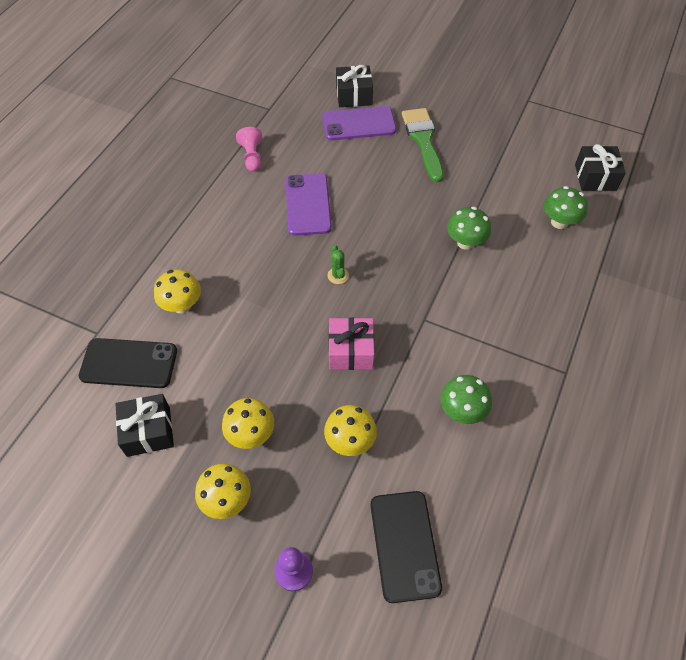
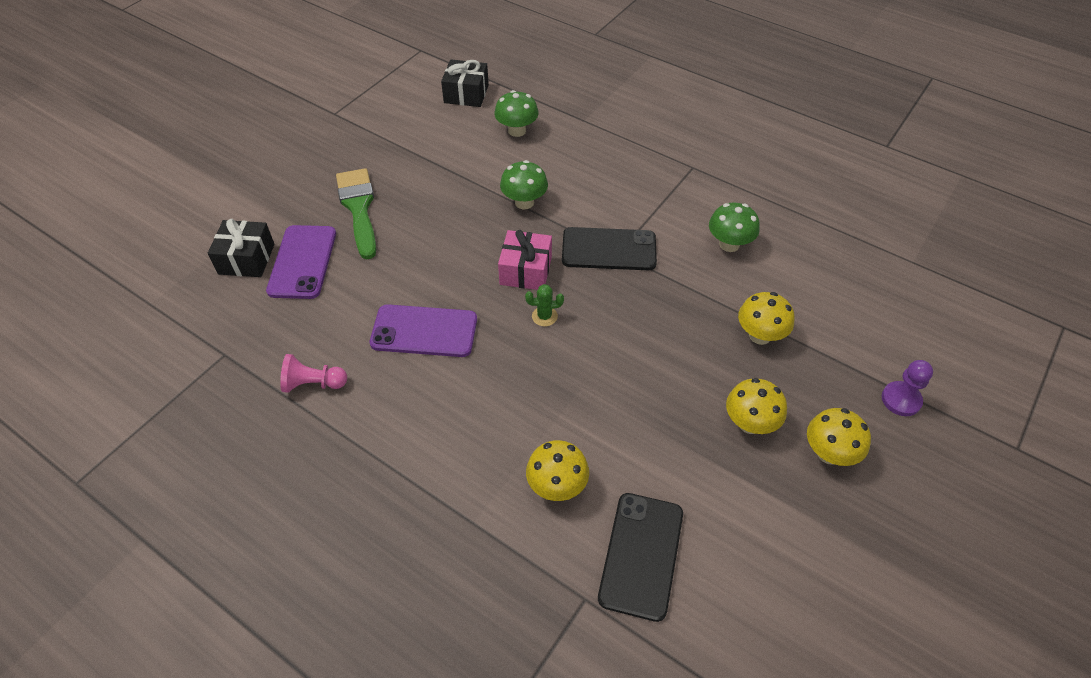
camera: 80 degrees left, 5 degrees down
(148, 431) = (743, 532): black gift -> none
(351, 351) = (651, 319): pink gift -> pink gift (526, 270)
(405, 545) = (867, 310): black phone -> black phone (609, 249)
(423, 140) = (359, 208): green brush -> green brush turned 75 degrees clockwise

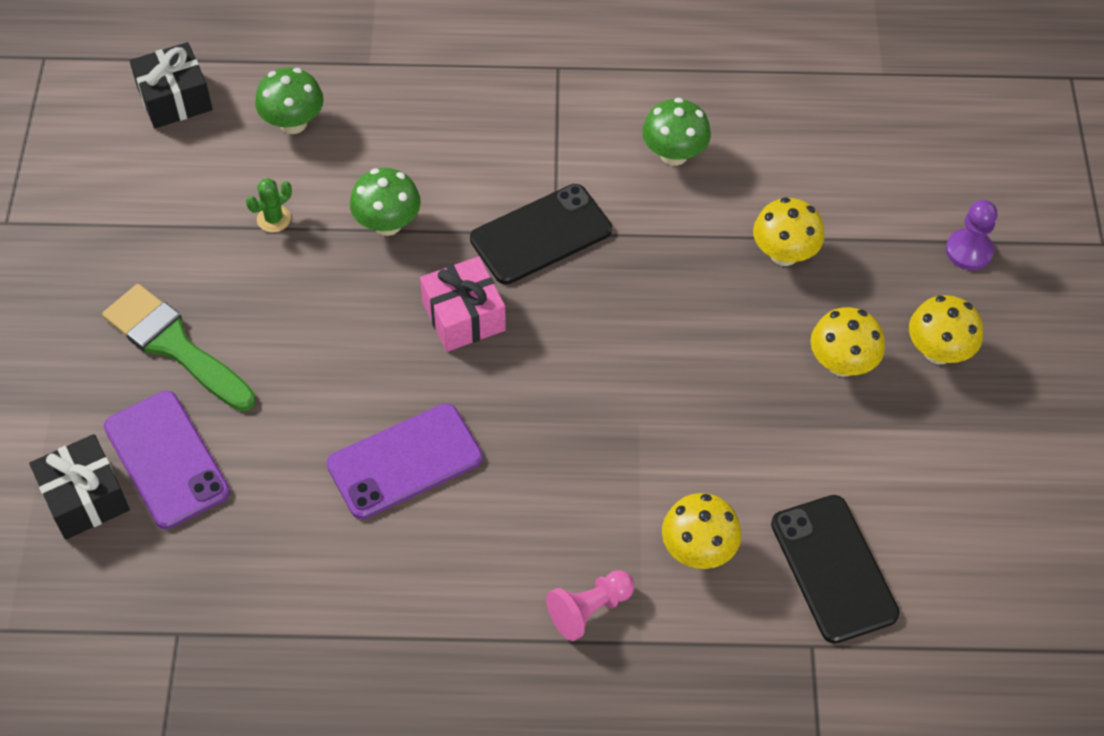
camera: 35 degrees left, 5 degrees up
(313, 383) = (326, 602): pink pawn -> pink pawn (589, 610)
(544, 316) = (532, 362): green cactus -> green cactus (274, 219)

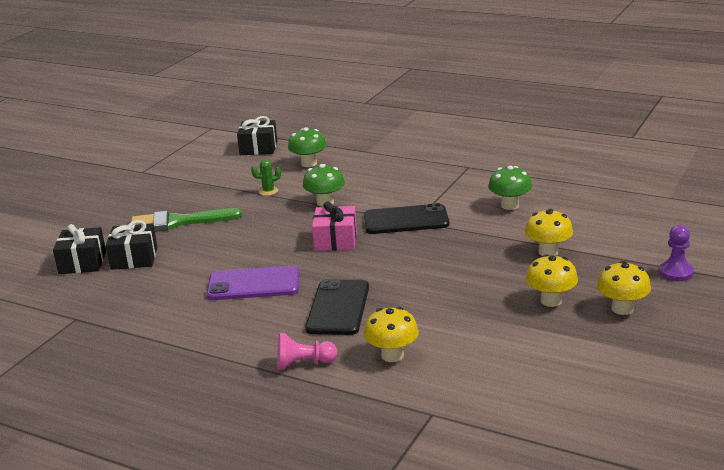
camera: 30 degrees right, 30 degrees down
(166, 459) = (134, 258): purple phone -> black gift
(174, 345) = (177, 222): green brush -> green brush turned 75 degrees counterclockwise
(833, 568) = (475, 384): black phone -> black phone (338, 308)

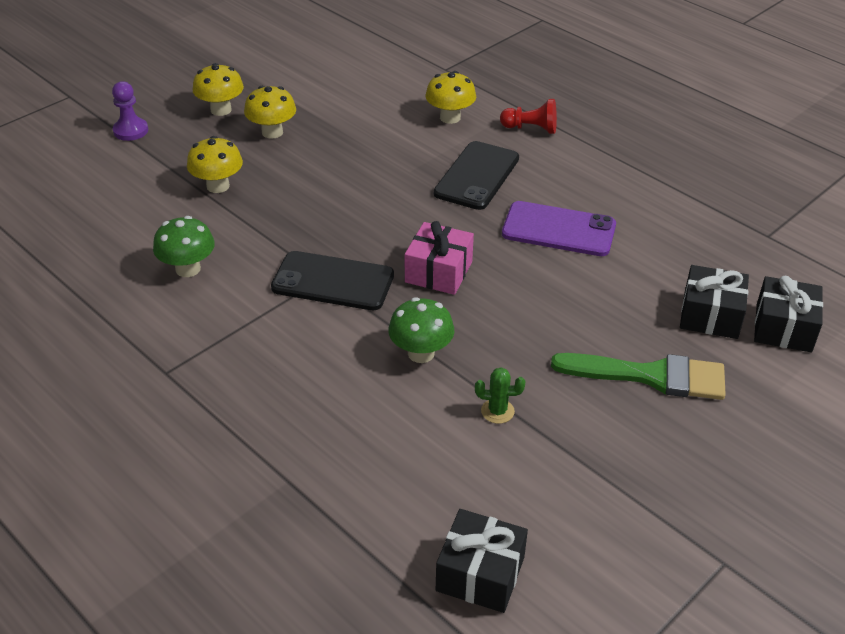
camera: 165 degrees left, 15 degrees up
(303, 363) = (531, 129): pink pawn -> red pawn
(309, 163) = (404, 475): green mushroom -> none

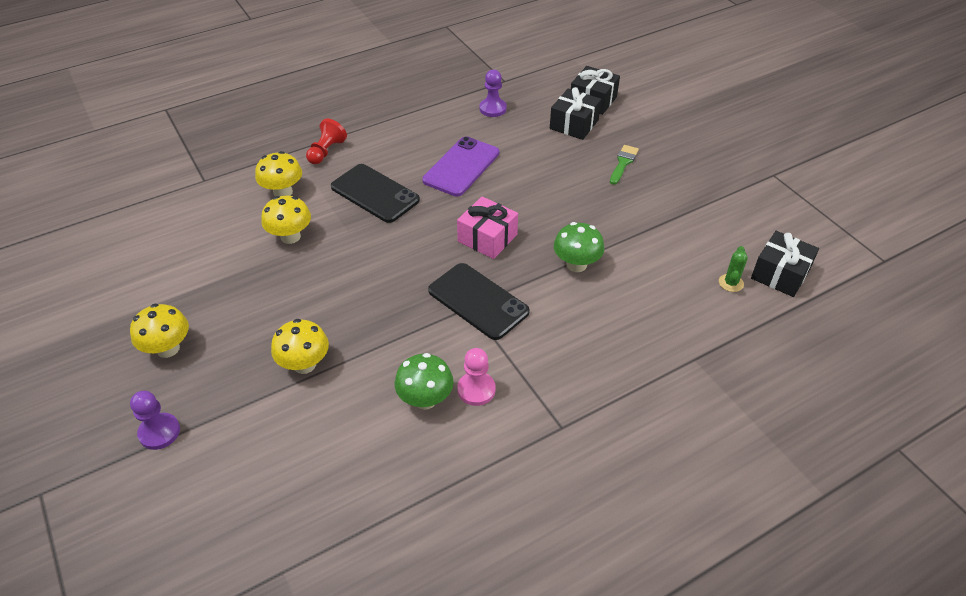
camera: 75 degrees left, 5 degrees up
(206, 301) = (476, 390): none -> pink pawn
(272, 132) = (235, 312): yellow mushroom -> yellow mushroom (290, 236)
(333, 281) = (478, 301): black phone -> black phone turned 75 degrees counterclockwise
(497, 411) = (642, 237): green cactus -> green cactus (731, 283)
(650, 376) = (623, 163): green brush -> green brush, size x0.54
(695, 235) = (493, 109): none -> purple pawn

